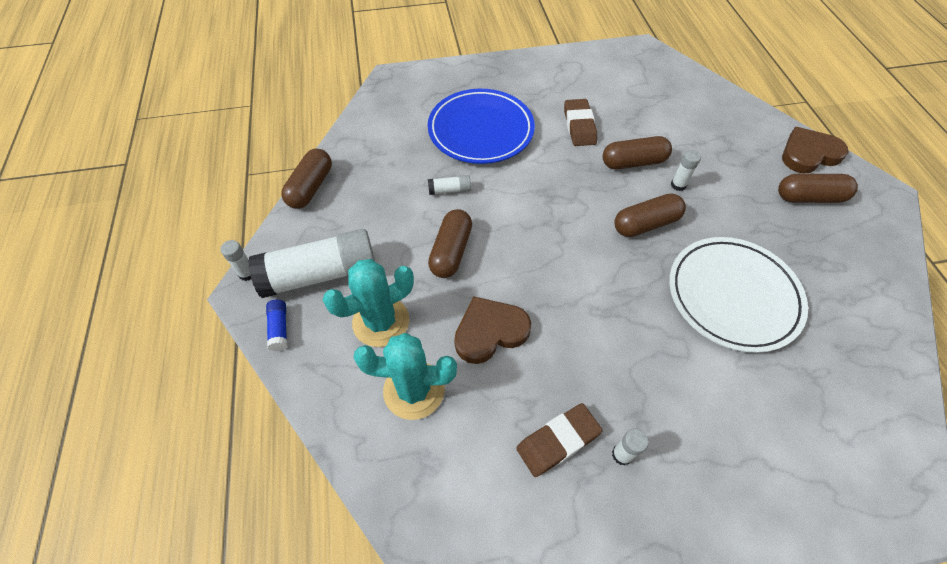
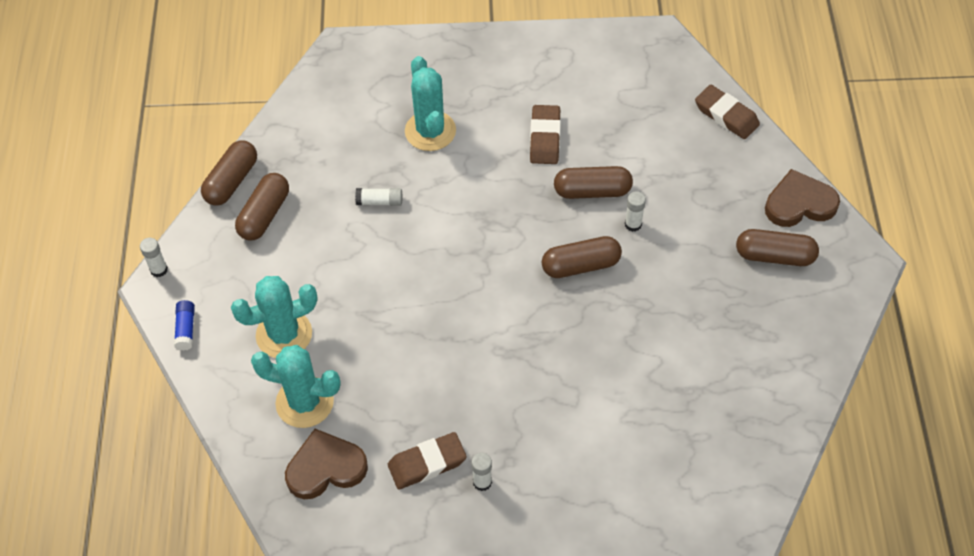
camera: 10 degrees right, 0 degrees up
(320, 274) = (231, 279): white glue stick -> none
(451, 251) = (367, 271): brown capsule -> brown capsule (264, 215)
(481, 130) = (430, 131): blue plate -> turquoise cactus
(490, 331) = (388, 357): brown heart -> brown heart (325, 468)
(719, 96) = (726, 115): none -> brown eraser
(733, 296) = (643, 353): white plate -> none

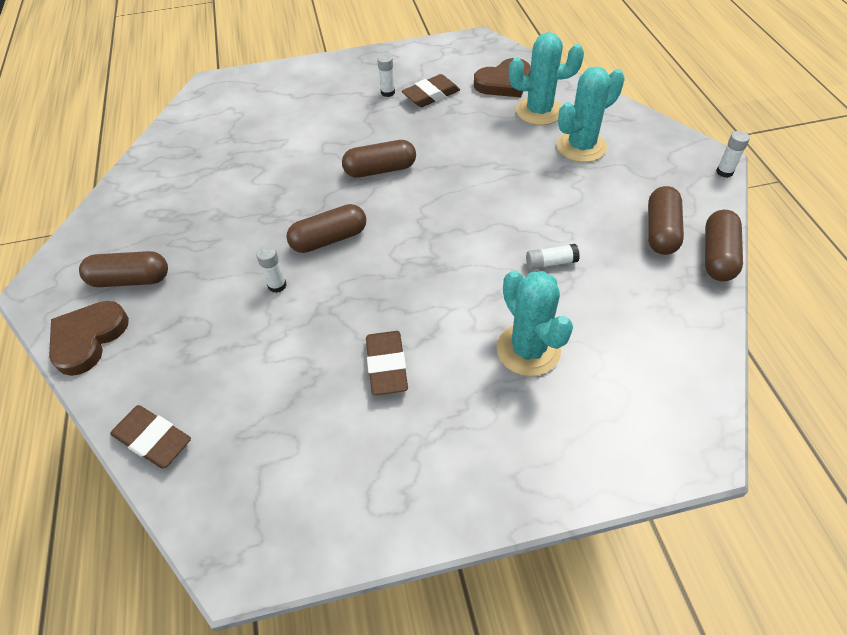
camera: 170 degrees right, 5 degrees down
(186, 329) = (665, 137): blue glue stick -> none
(592, 191) = (323, 312): brown capsule -> brown capsule (380, 170)
(799, 203) = (88, 338): brown heart -> brown heart turned 135 degrees clockwise

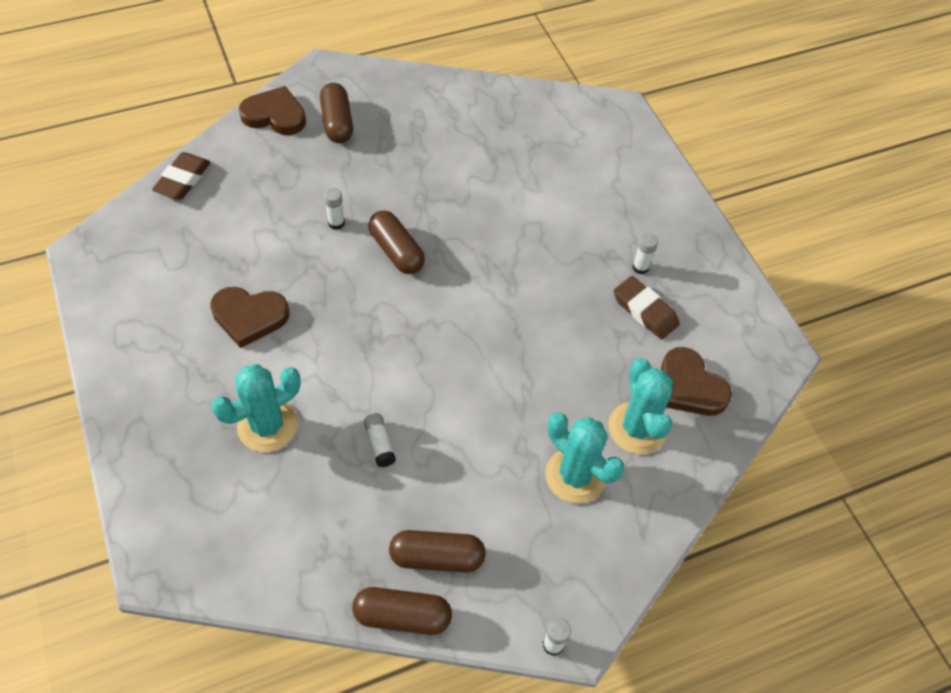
camera: 75 degrees right, 5 degrees up
(380, 170) = (502, 278): brown capsule -> none
(387, 366) = (249, 317): brown eraser -> brown heart

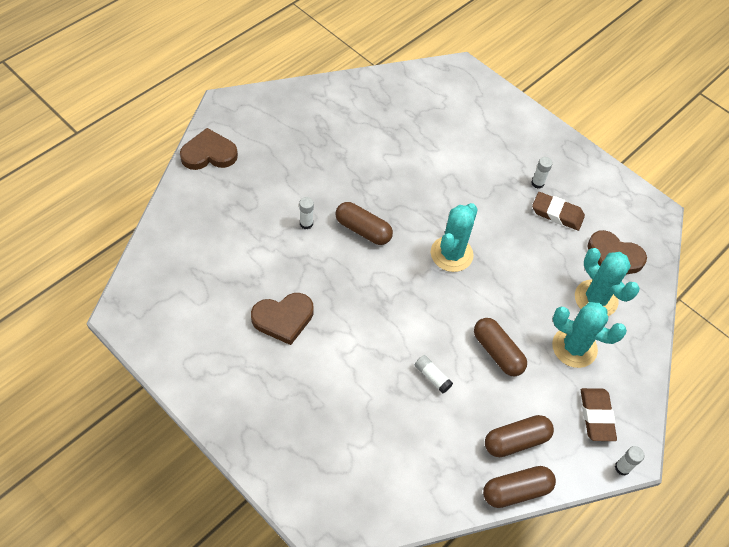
camera: 25 degrees left, 0 degrees up
(183, 180) = (167, 229): brown eraser -> brown eraser (596, 416)
(267, 425) = (345, 395): turquoise cactus -> turquoise cactus (451, 254)
(337, 123) = (261, 144): brown capsule -> brown capsule (497, 352)

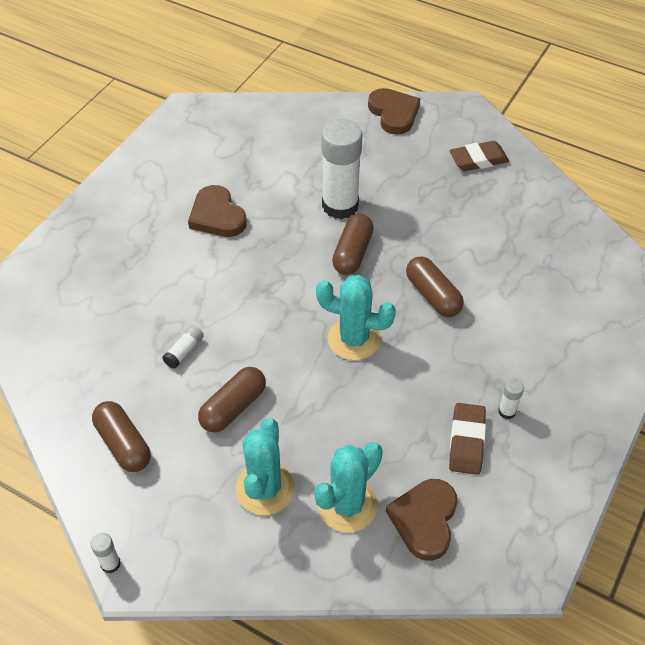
camera: 80 degrees right, 5 degrees down
(306, 223) = (340, 205): white glue stick -> white glue stick, size x2.42
(516, 491) = (63, 453): brown capsule -> brown capsule (433, 295)
(596, 416) = (174, 526): brown eraser -> brown eraser (478, 160)

